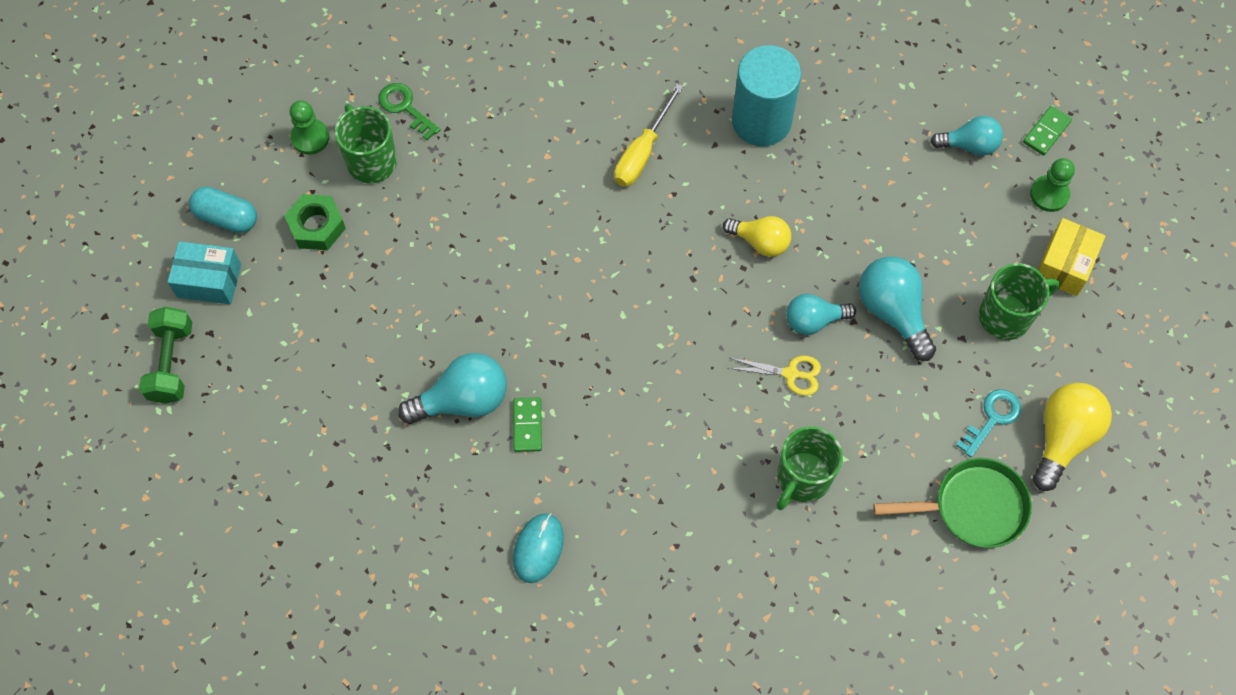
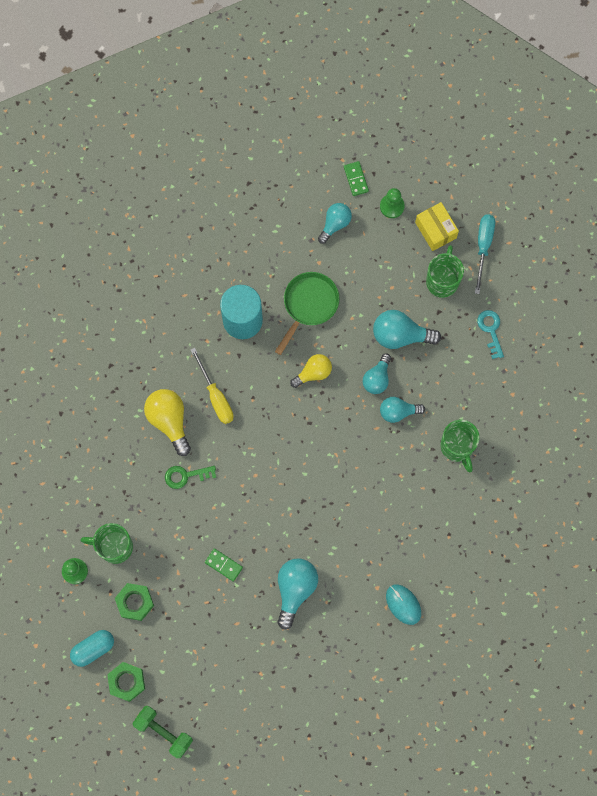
camera: 55 degrees left, 10 degrees up
(209, 280) = (127, 682): turquoise box -> green nut
(405, 107) = (93, 506): green key -> green key (186, 476)
(527, 425) = (332, 565): green domino -> green domino (223, 565)
(791, 374) = (398, 411): yellow scissors -> turquoise light bulb
(972, 507) = (528, 375): green pan -> green pan (308, 305)
(1063, 438) = (524, 304): yellow light bulb -> yellow light bulb (169, 421)
(1094, 336) = (483, 247): none -> turquoise screwdriver

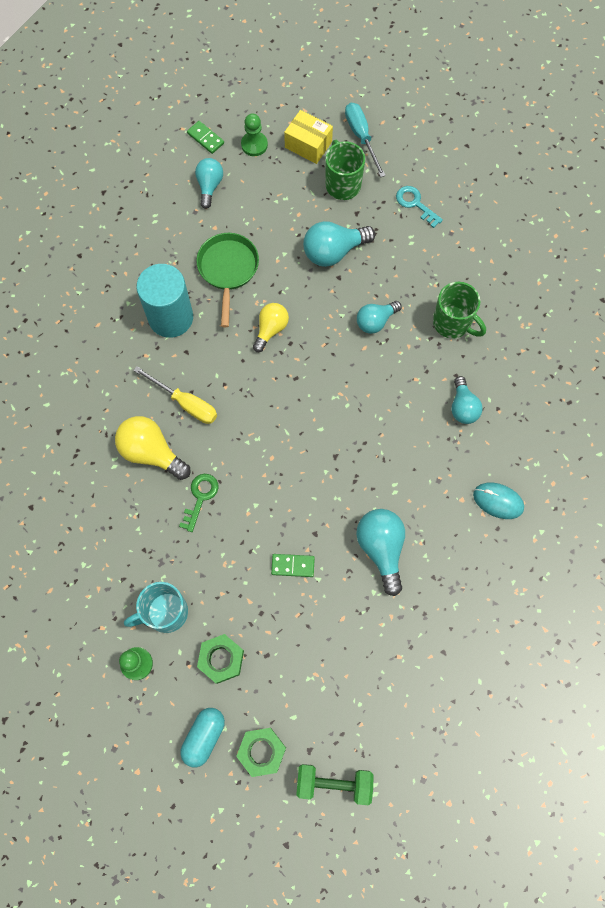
camera: 30 degrees left, 5 degrees down
(114, 546) = (165, 613): green mug -> turquoise mug
(186, 476) = (200, 497): green key -> green key turned 150 degrees clockwise
(377, 378) = (336, 302): turquoise light bulb -> turquoise light bulb (463, 407)

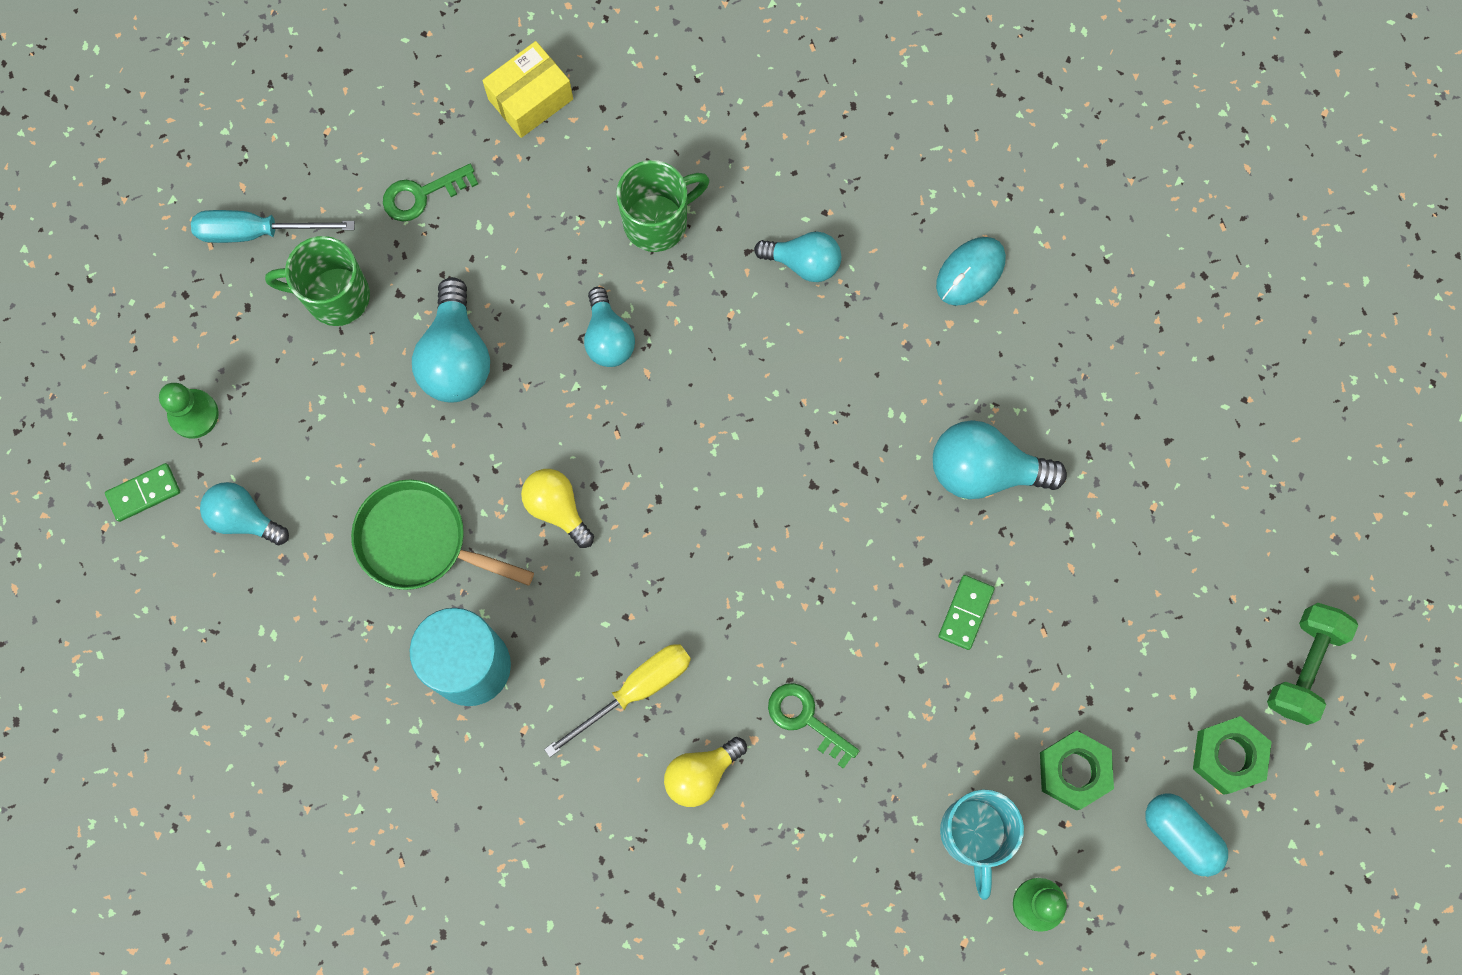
camera: 70 degrees left, 5 degrees up
(151, 452) = (701, 774): yellow light bulb -> yellow light bulb, size x0.66
(308, 145) = (233, 324): yellow box -> yellow box (530, 99)
(415, 204) = (422, 194): turquoise key -> green key

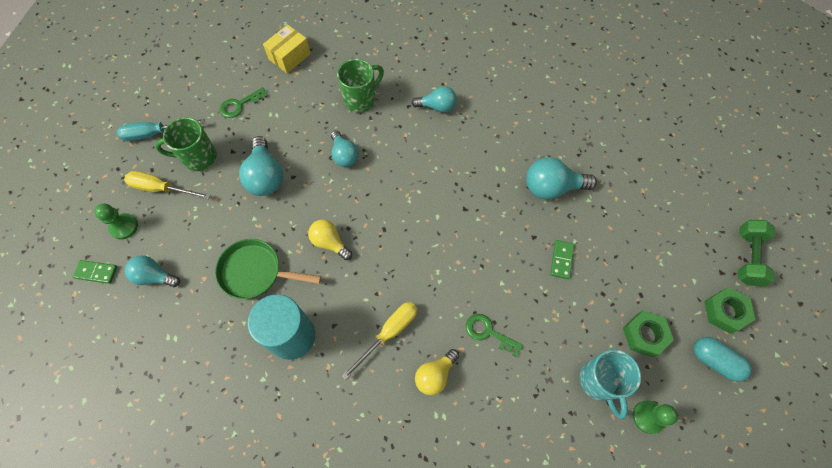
camera: 10 degrees left, 10 degrees down
(144, 493) = (96, 272): green domino -> green domino turned 45 degrees clockwise
(263, 350) = (161, 189): none -> yellow screwdriver
(970, 272) = (520, 99): turquoise mouse -> none

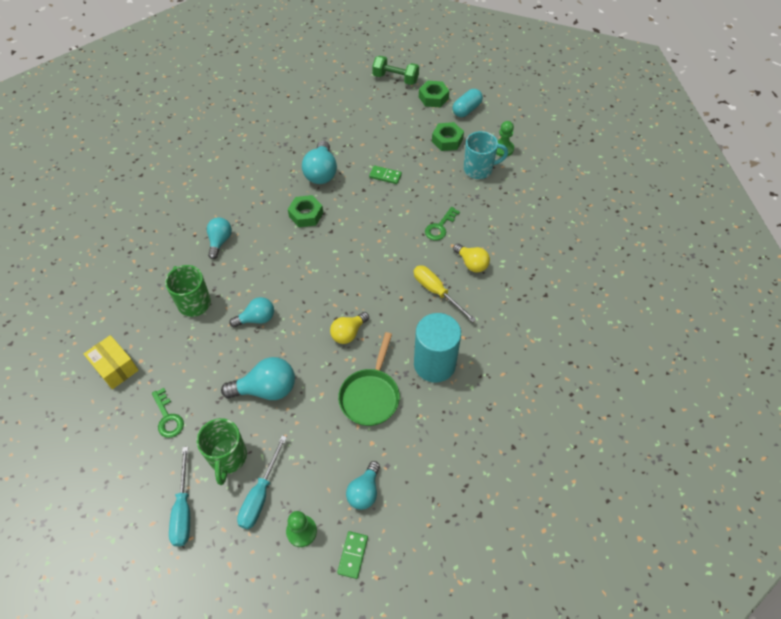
camera: 85 degrees left, 10 degrees down
(161, 189) = (260, 494): yellow screwdriver -> turquoise screwdriver
(485, 180) = (306, 215): none -> green nut

